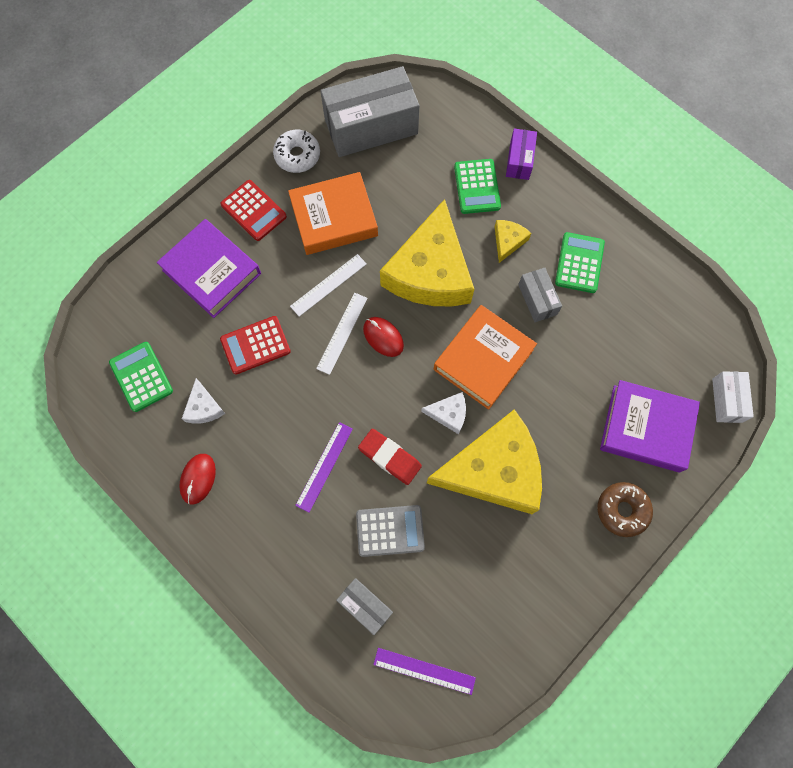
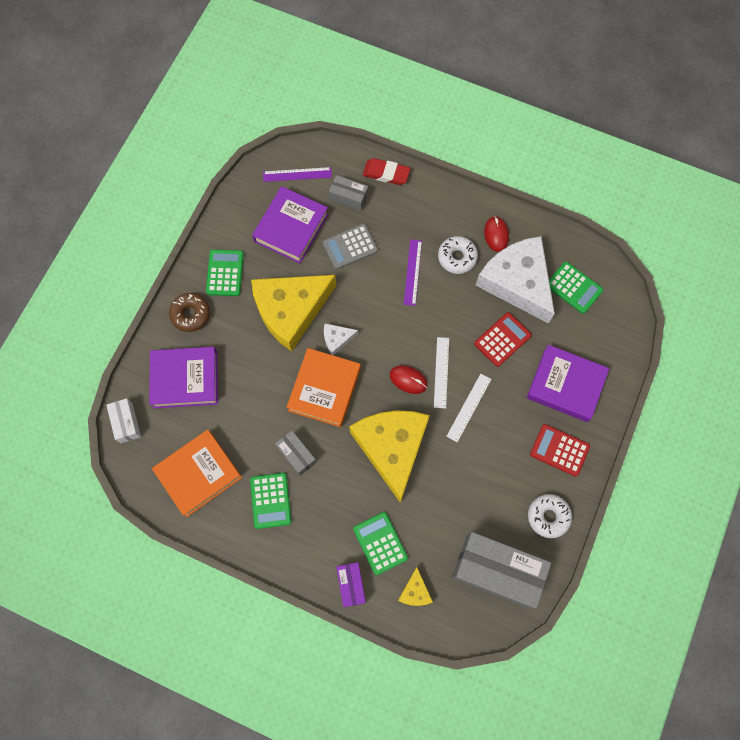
camera: 160 degrees right, 0 degrees up
(204, 407) = (517, 282): white cheese -> white cheese, size x2.43
(261, 466) = (457, 257): none -> white donut
(334, 218) = (490, 468): orange book -> orange book (199, 474)
(371, 126) = (497, 571): grey box -> grey box turned 60 degrees clockwise
(390, 457) = (368, 294): red eraser -> red eraser (386, 173)
(458, 587) = (291, 228): none -> purple book
(508, 241) = (336, 499): yellow cheese -> yellow cheese (415, 591)
(564, 552) = (225, 273): none -> green calculator

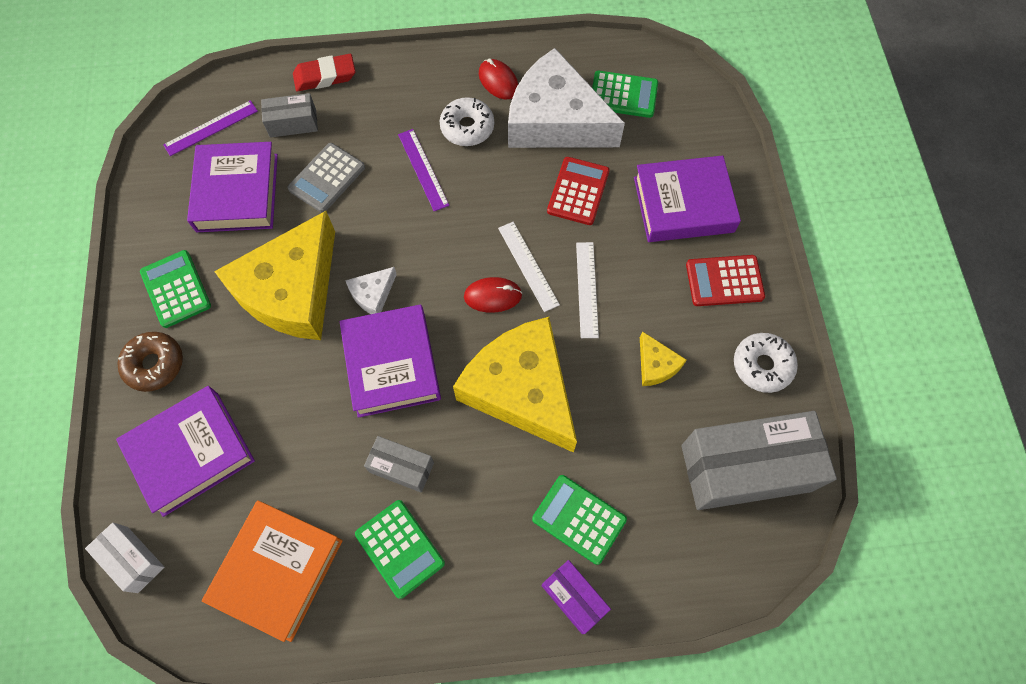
camera: 30 degrees left, 5 degrees down
(324, 389) = (391, 364): orange book -> purple book
(415, 591) = (661, 556): yellow cheese -> yellow cheese (656, 365)

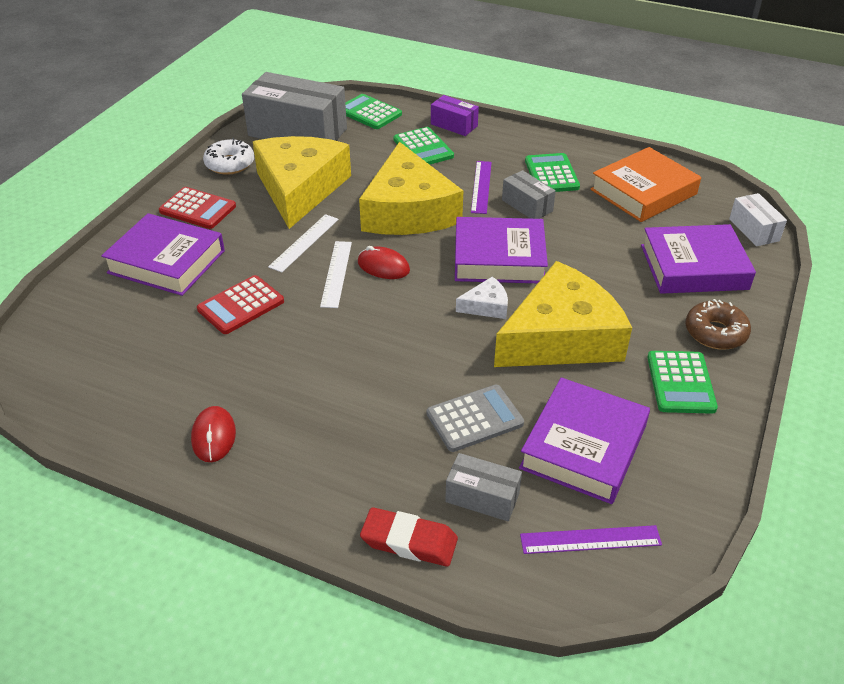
camera: 150 degrees left, 25 degrees down
(391, 364) = (499, 258): purple book -> purple book turned 75 degrees clockwise
(423, 169) = (368, 384): purple ruler -> purple ruler (481, 187)
(467, 127) = (290, 403): white donut -> none
(555, 120) = (197, 371): white cheese -> none
(574, 598) = (454, 125): purple box -> purple box turned 45 degrees counterclockwise
(623, 95) = (108, 364): green calculator -> green calculator (369, 113)
(656, 365) = (299, 188): yellow cheese -> yellow cheese, size x2.43

